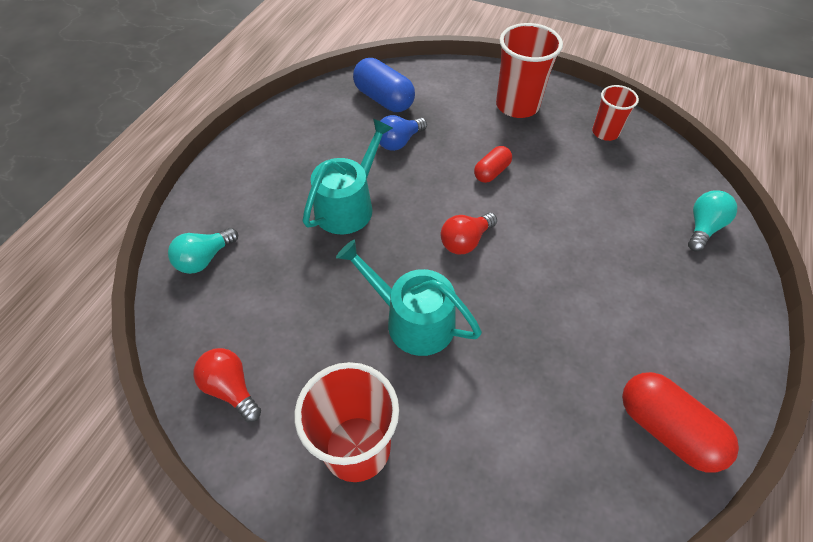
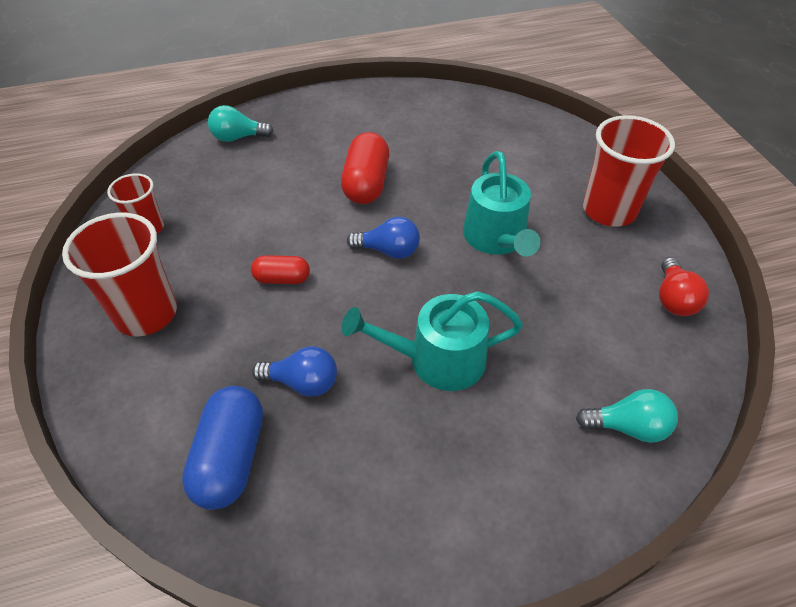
camera: 130 degrees left, 5 degrees down
(465, 241) = (388, 251): red light bulb -> blue light bulb
(666, 429) = (431, 106): red capsule -> red capsule (366, 184)

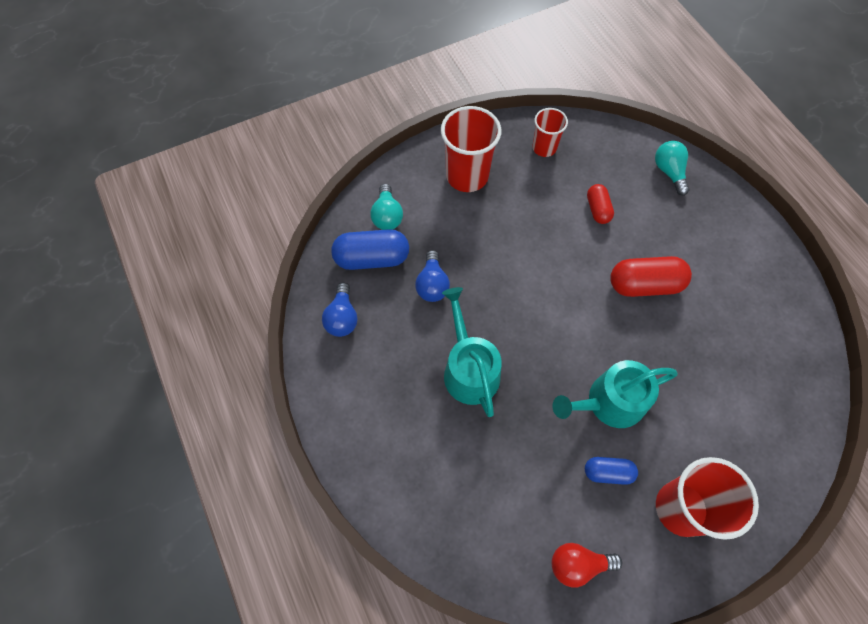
camera: 80 degrees right, 15 degrees up
(282, 279) = (519, 248): red capsule -> red capsule (597, 209)
(388, 251) = (569, 317): blue light bulb -> blue light bulb (342, 318)
(573, 255) = (607, 472): none -> blue capsule
(628, 427) = (437, 513): turquoise light bulb -> turquoise light bulb (387, 216)

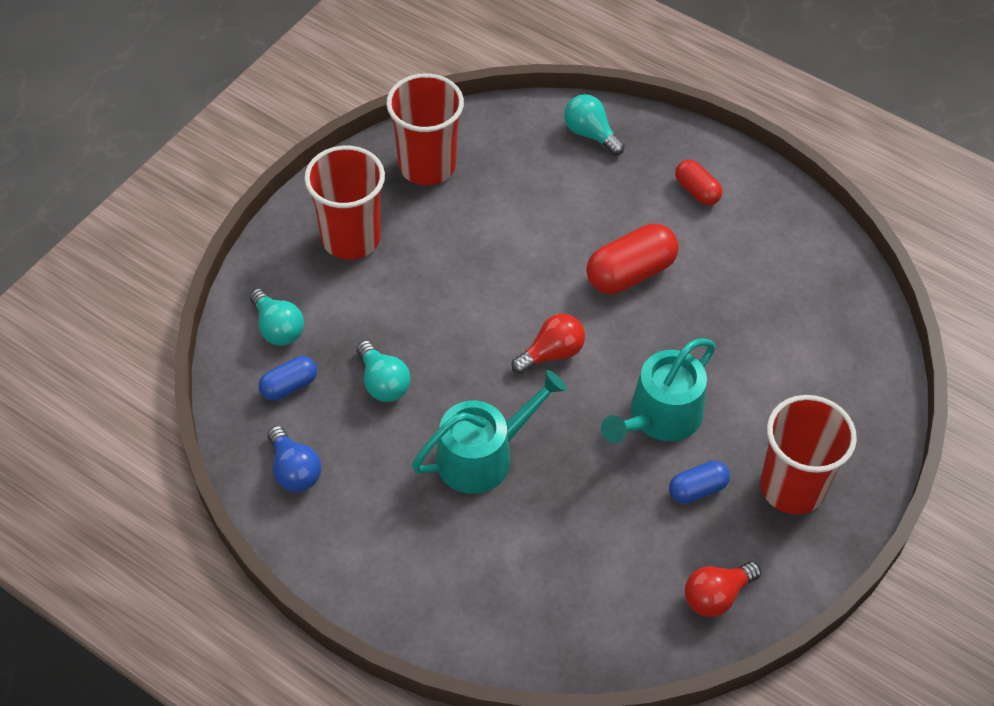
camera: 30 degrees left, 10 degrees down
(372, 258) = (289, 386): blue capsule -> blue capsule, size x0.59
(432, 284) = (383, 382): blue light bulb -> turquoise light bulb
(469, 369) = (483, 456): turquoise watering can -> turquoise watering can turned 105 degrees clockwise
(544, 148) = (427, 166): red cup -> red cup, size x1.70
(557, 318) = (552, 353): none -> red light bulb
(597, 209) = (531, 211): red capsule -> red capsule (696, 191)

